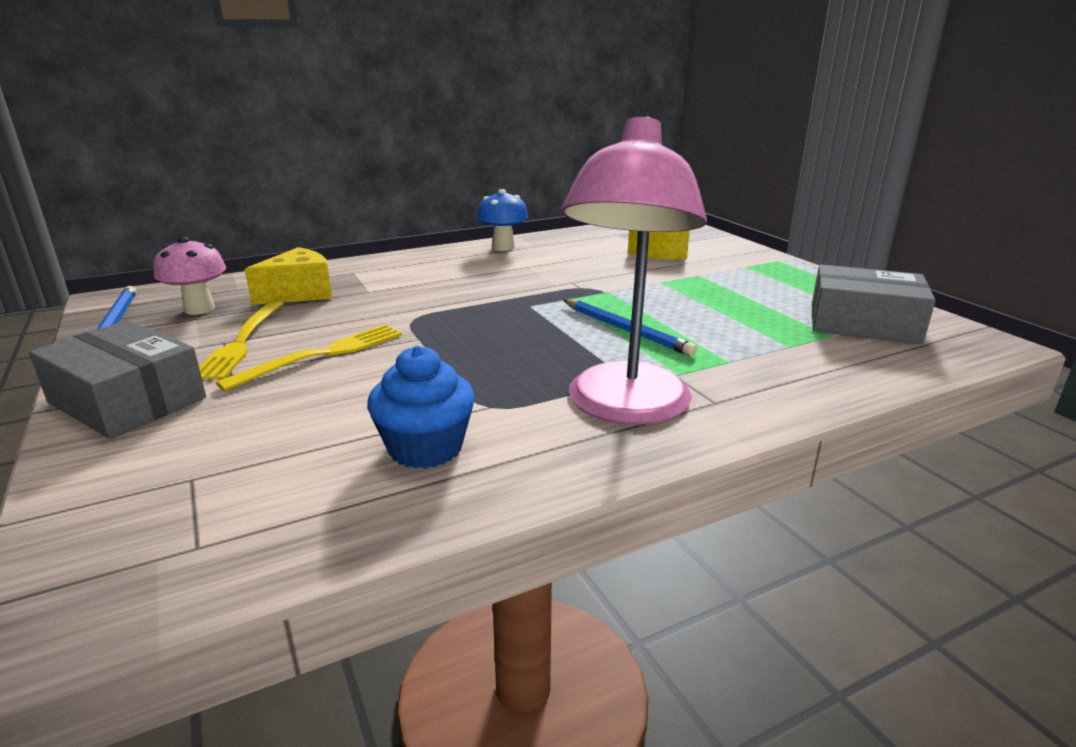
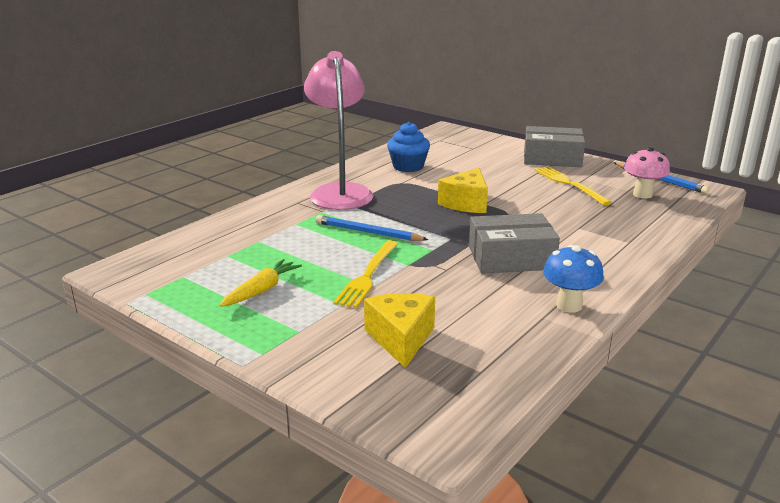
camera: 155 degrees right, 0 degrees up
(299, 293) = (616, 216): yellow cheese -> yellow cheese (466, 203)
(322, 355) = (515, 186): yellow fork -> yellow fork (368, 276)
(780, 296) = (261, 290): none -> yellow carrot
(863, 323) = (199, 272): grey box -> grey box (511, 258)

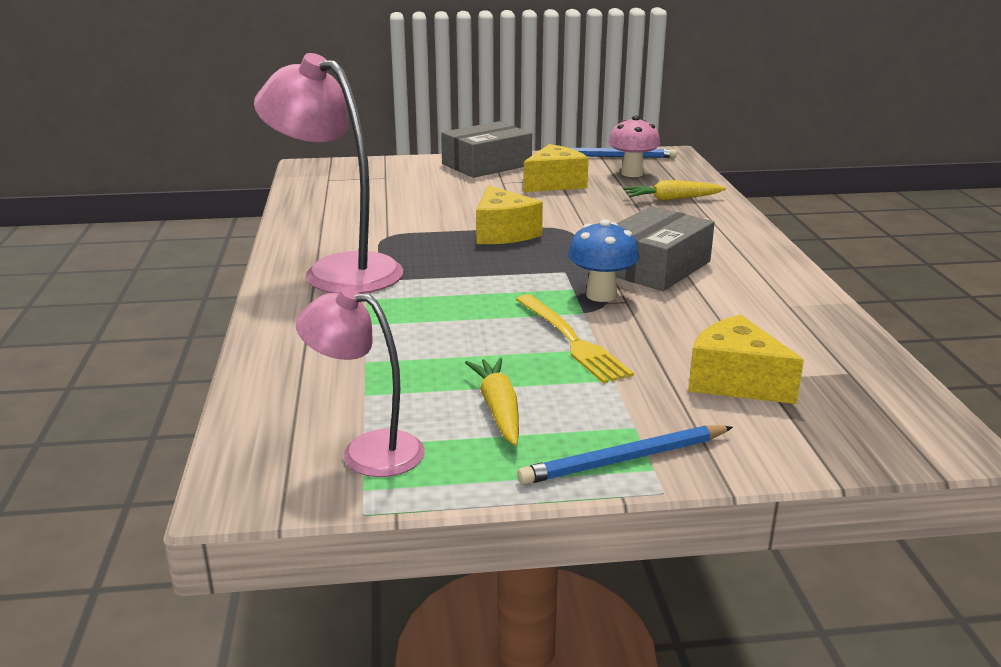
camera: 45 degrees left, 0 degrees up
(178, 279) = (367, 451): none -> pink lamp
(368, 232) = (471, 299): blue pencil -> blue pencil (625, 459)
(408, 166) = (356, 217): blue cupcake -> none
(569, 184) = (555, 184): yellow fork -> yellow cheese
(569, 305) = (784, 286): blue mushroom -> blue mushroom (601, 295)
(630, 221) = (672, 199): none -> yellow carrot

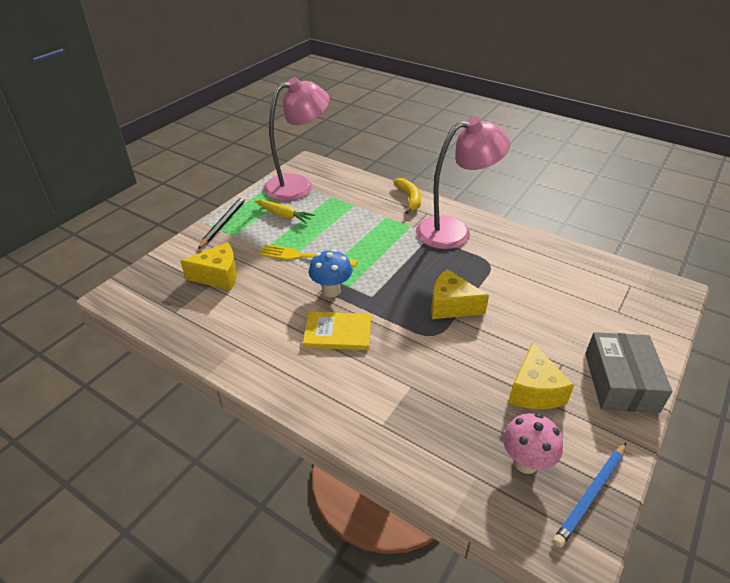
camera: 130 degrees right, 15 degrees up
(281, 325) = (409, 199): none -> yellow banana
(367, 451) = (298, 185): pink lamp -> pink lamp, size x1.70
(625, 459) = (223, 223): blue pencil -> black pencil
(654, 267) = (338, 332): grey box -> yellow book
(672, 199) = (436, 435): yellow carrot -> none

